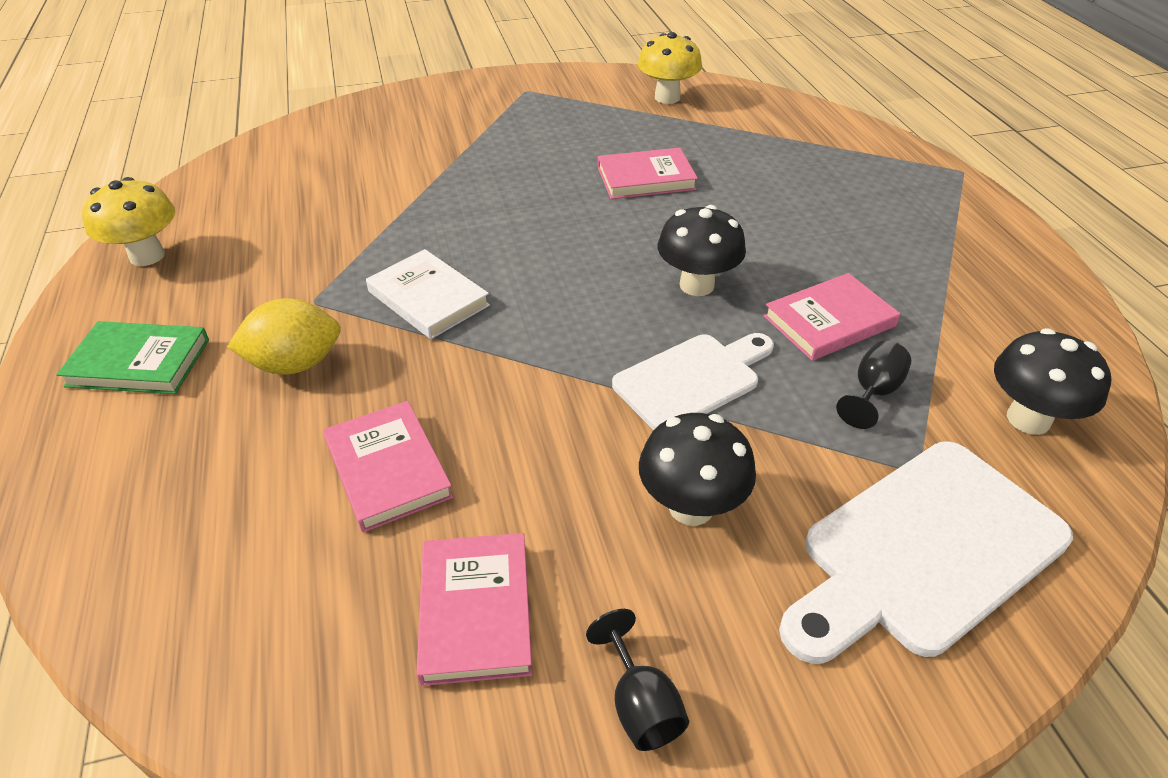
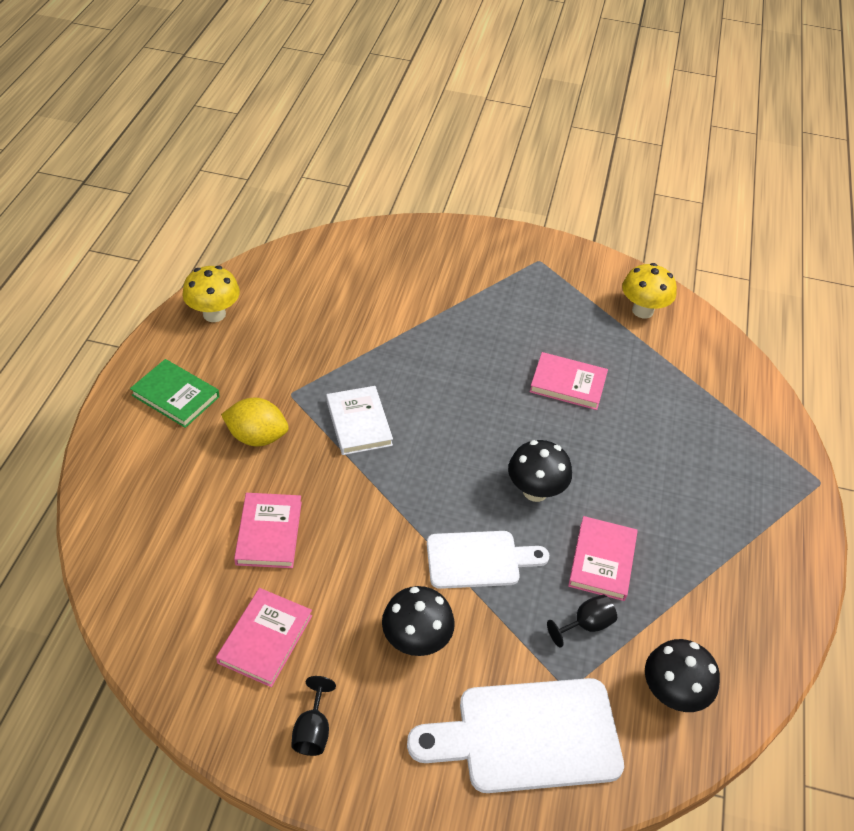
camera: 25 degrees right, 5 degrees up
(829, 321) = (602, 560): pink book -> pink book turned 75 degrees counterclockwise

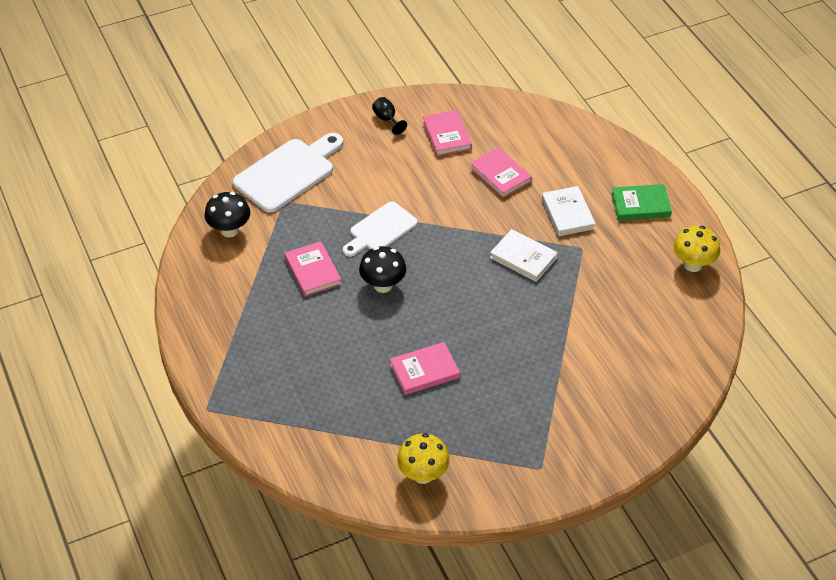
camera: 145 degrees right, 0 degrees up
(257, 437) = (568, 213): yellow lemon -> white book
(416, 640) = (376, 176): black mushroom -> none
(586, 625) = (297, 234): black goblet -> none

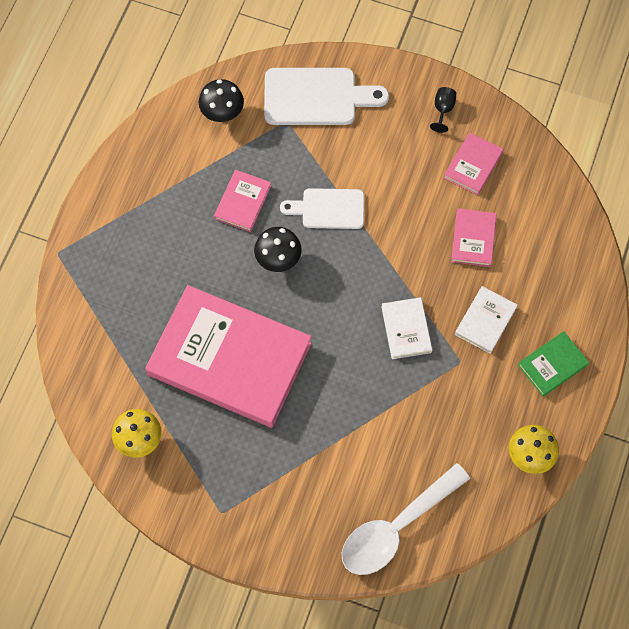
camera: 45 degrees right, 20 degrees up
(424, 371) = (229, 359): pink book -> pink book, size x2.38
(640, 205) = (552, 365): green book -> green book turned 75 degrees counterclockwise
(666, 375) = (396, 528): none -> white spoon

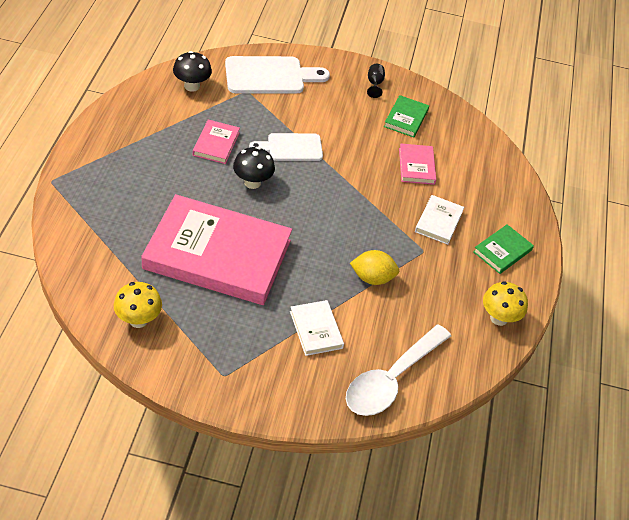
camera: 15 degrees left, 20 degrees down
(396, 396) = (372, 278): none -> yellow lemon
(406, 329) = (372, 229): white book -> white book (316, 330)
(473, 165) = (406, 118): pink book -> green book

